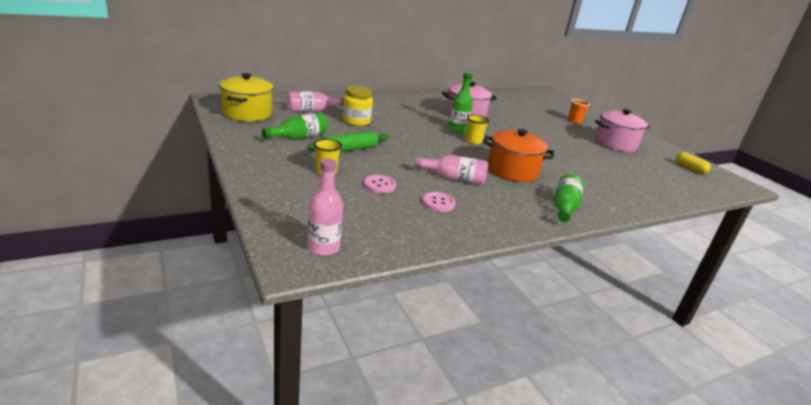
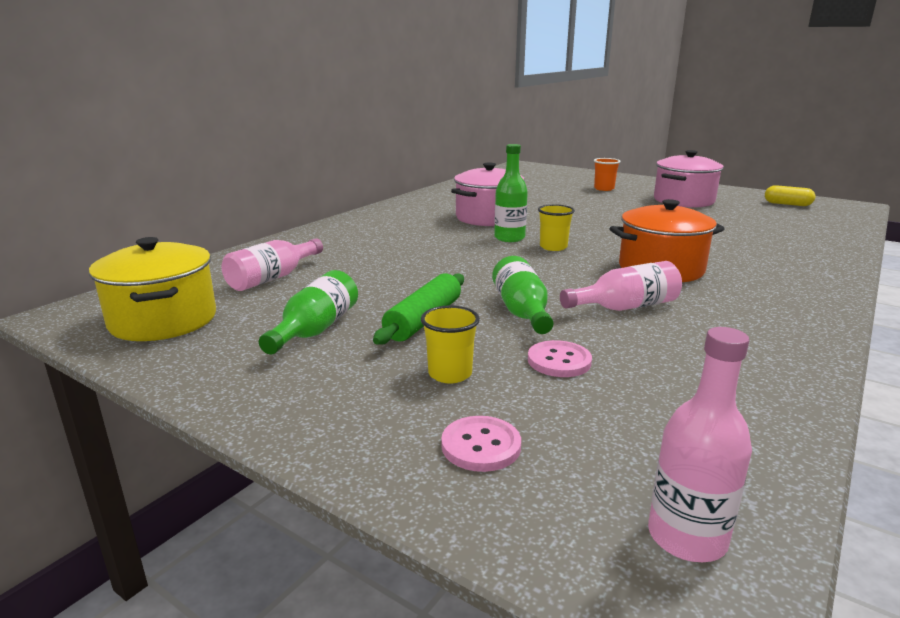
camera: 25 degrees left, 5 degrees down
(356, 121) = (364, 272): yellow jar -> none
(438, 203) = (674, 354): pink button -> pink button (481, 446)
(564, 207) = (793, 294): green bottle -> green bottle (521, 312)

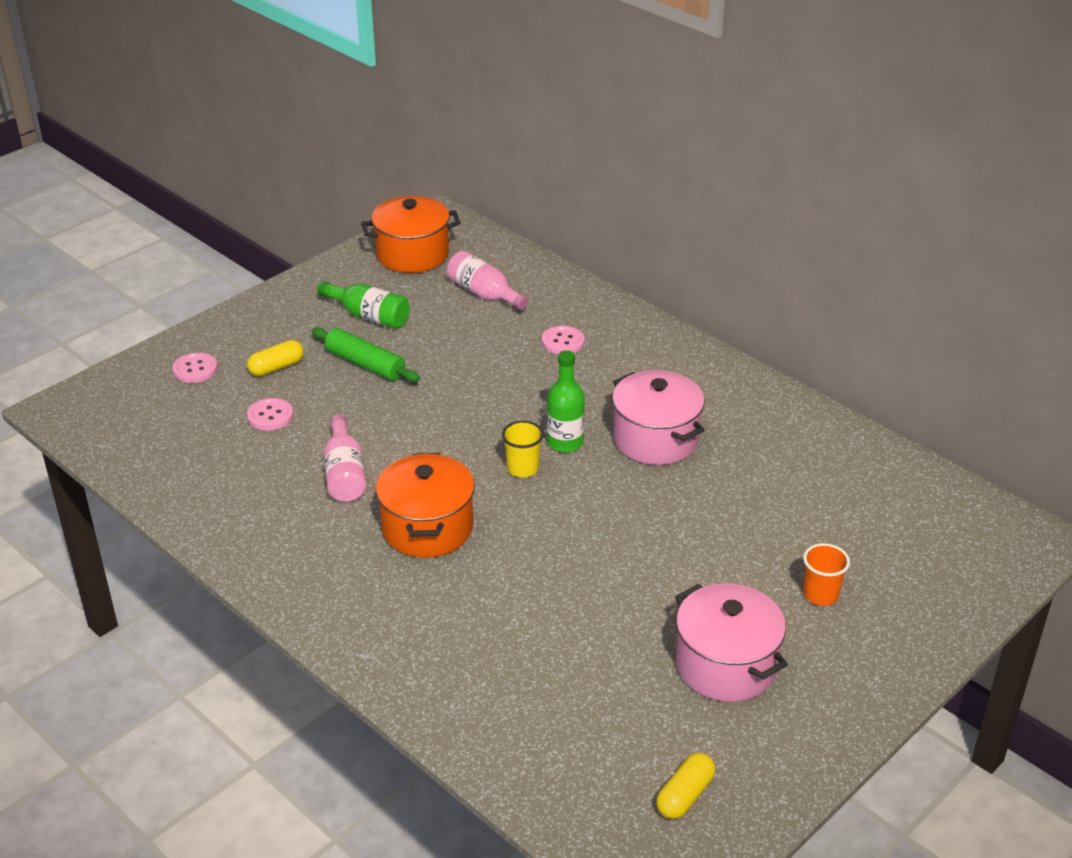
camera: 100 degrees right, 15 degrees up
(163, 320) = (412, 254): yellow pot -> orange pot
(363, 246) = (563, 342): none -> pink button
(450, 374) = (276, 367): yellow cup -> yellow capsule
(521, 312) = (359, 414): green bottle -> none
(687, 537) = (95, 417): pink bottle -> none

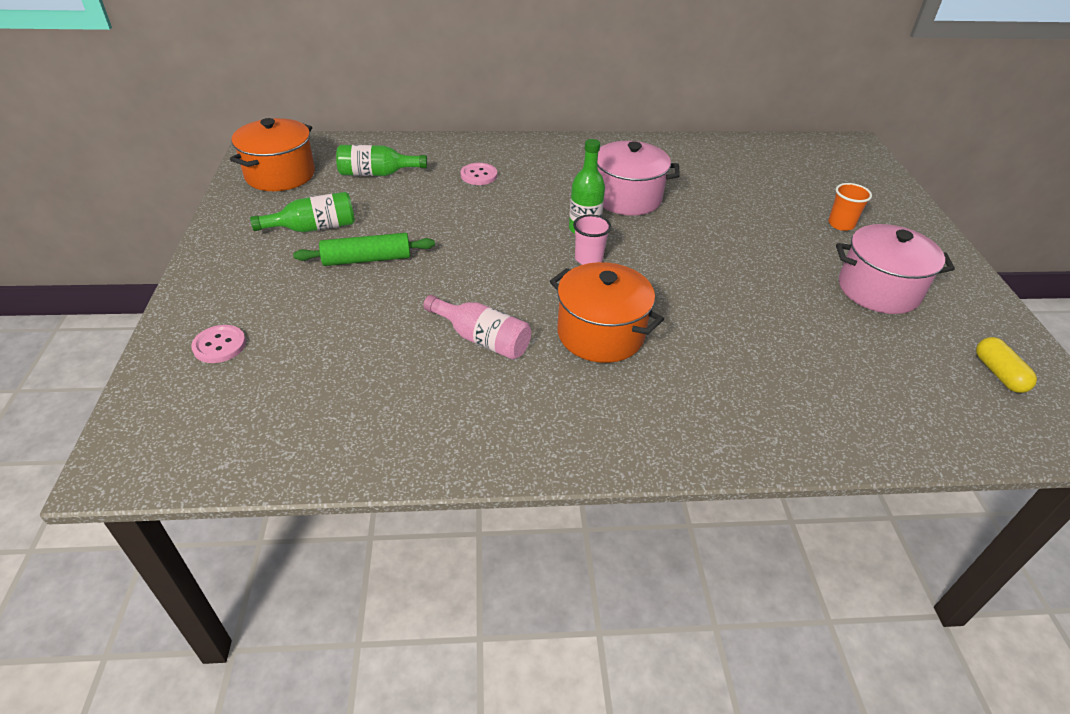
camera: 50 degrees left, 5 degrees up
(270, 416) = (351, 338): pink button -> none
(276, 367) = (296, 301): yellow capsule -> none
(484, 294) = (377, 174): pink bottle -> green bottle
(522, 468) = (588, 259): yellow cup -> pink cup

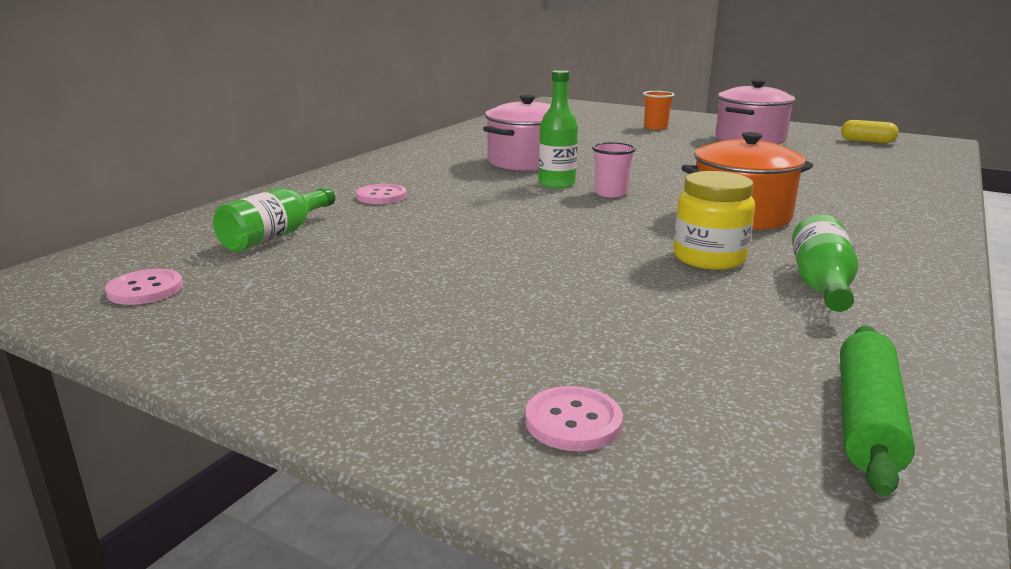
camera: 55 degrees left, 20 degrees down
(280, 175) = (145, 289): orange pot -> pink button
(314, 228) = (342, 295): green bottle -> green bottle (821, 285)
(367, 259) = (473, 279): green rolling pin -> green rolling pin (866, 419)
(482, 339) = (709, 258): pink bottle -> yellow jar

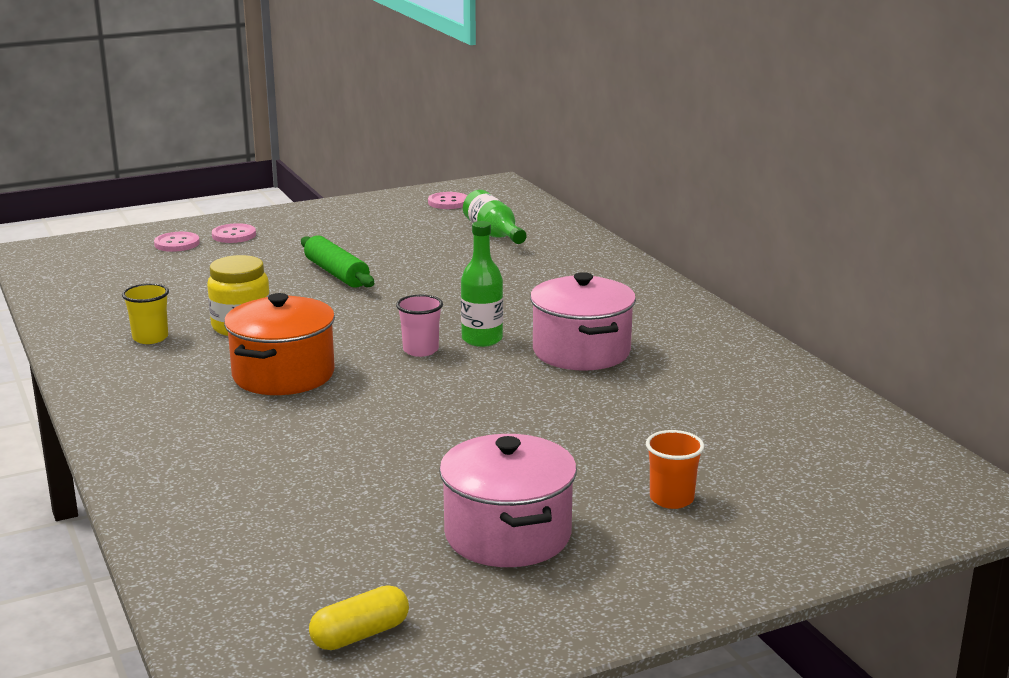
camera: 125 degrees right, 0 degrees up
(381, 196) = (544, 273): pink button -> pink button (234, 235)
(821, 285) = (150, 338): green bottle -> yellow cup
(866, 419) = (69, 285): green rolling pin -> green rolling pin (337, 273)

